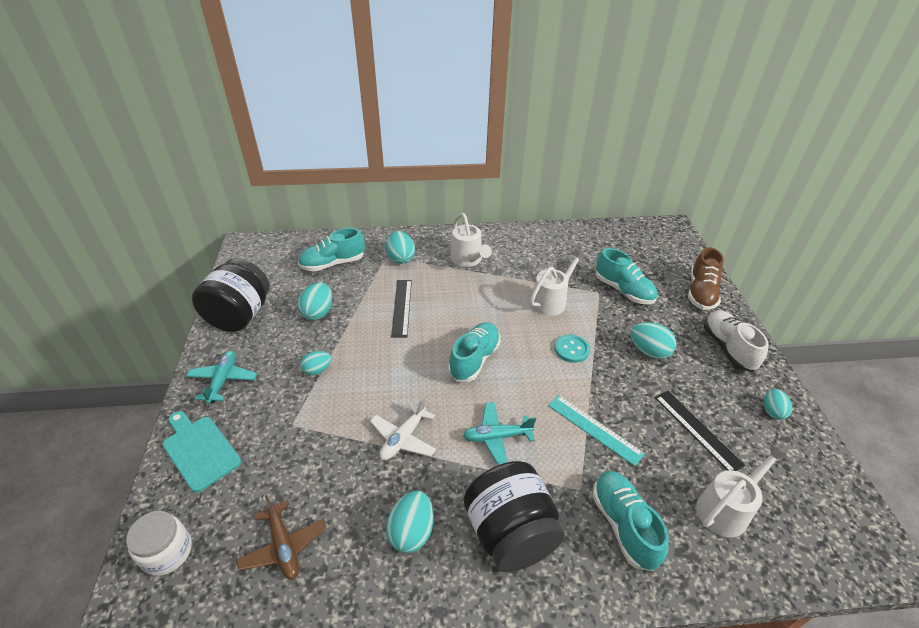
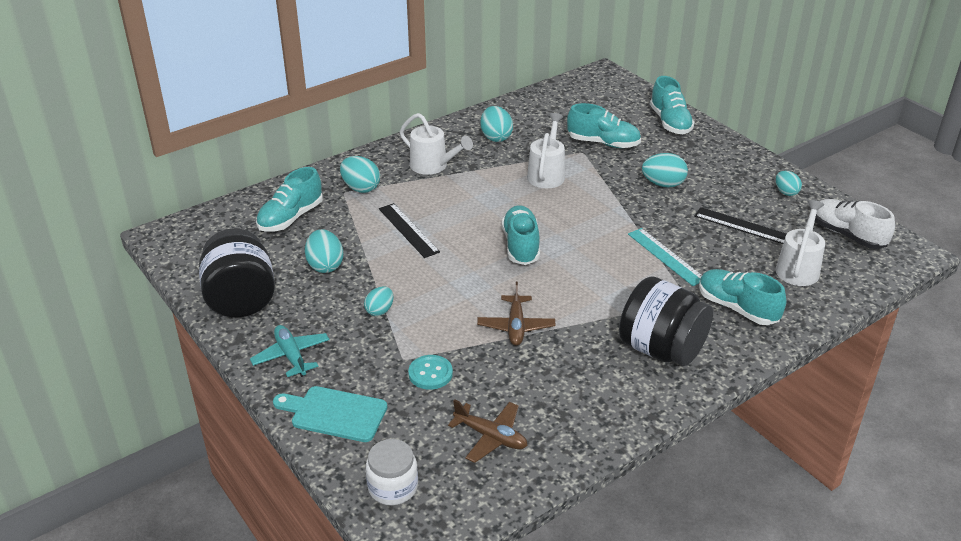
camera: 30 degrees left, 5 degrees down
(403, 438) = (516, 326): white plane -> brown plane
(411, 531) = (585, 381): turquoise egg -> turquoise egg (496, 137)
(497, 437) = (594, 293): turquoise plane -> none
(571, 349) = (598, 206): turquoise button -> turquoise button (430, 373)
(594, 429) = (666, 256): turquoise ruler -> turquoise ruler turned 45 degrees clockwise
(701, 293) = (670, 122): brown shoe -> turquoise shoe
(728, 348) = (723, 159): white shoe -> white shoe (847, 235)

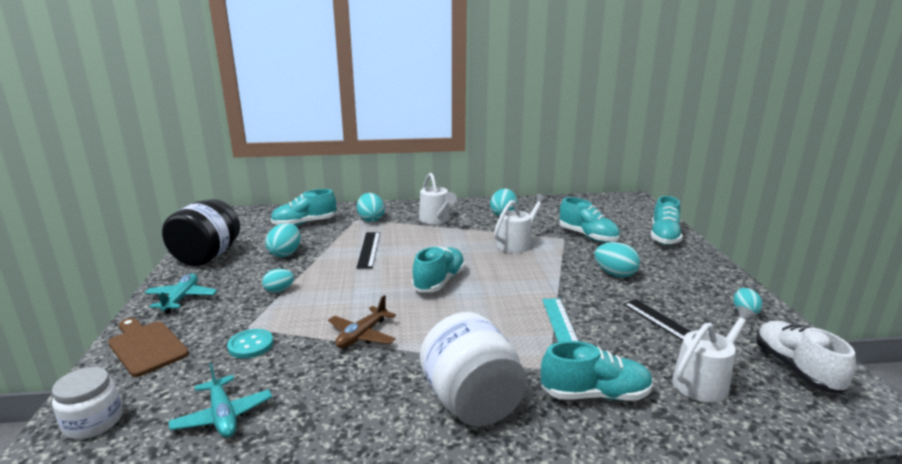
camera: 30 degrees right, 15 degrees down
(334, 413) = (146, 346): turquoise cutting board -> brown cutting board
(491, 437) = (223, 415): brown plane -> turquoise plane
(661, 349) = (472, 403): black jar -> white jar
(737, 308) = (595, 394): turquoise shoe -> turquoise shoe turned 105 degrees clockwise

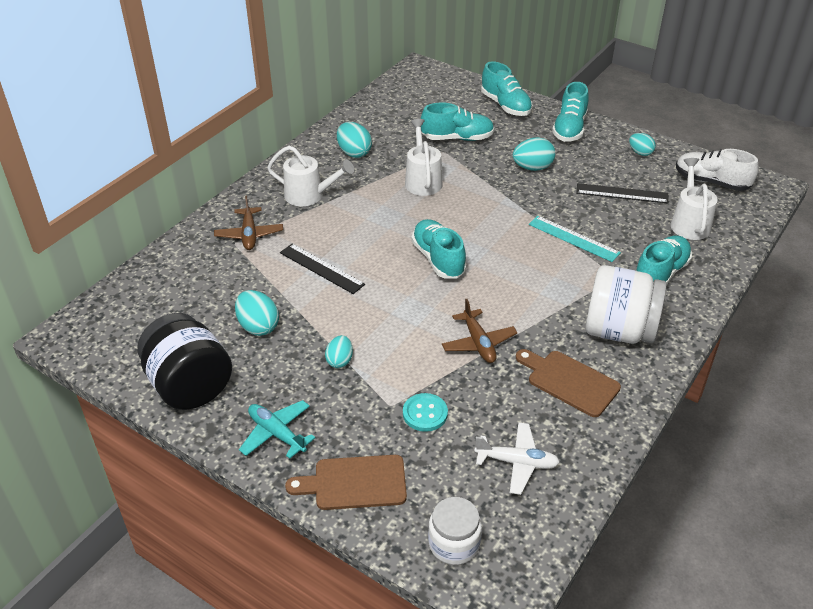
camera: 50 degrees left, 20 degrees up
(223, 415) = (517, 462): turquoise plane -> white plane
(304, 223) = (194, 283): turquoise shoe -> turquoise shoe (569, 129)
(363, 402) = (569, 381): none -> brown cutting board
(371, 219) = (249, 234): turquoise egg -> brown plane

